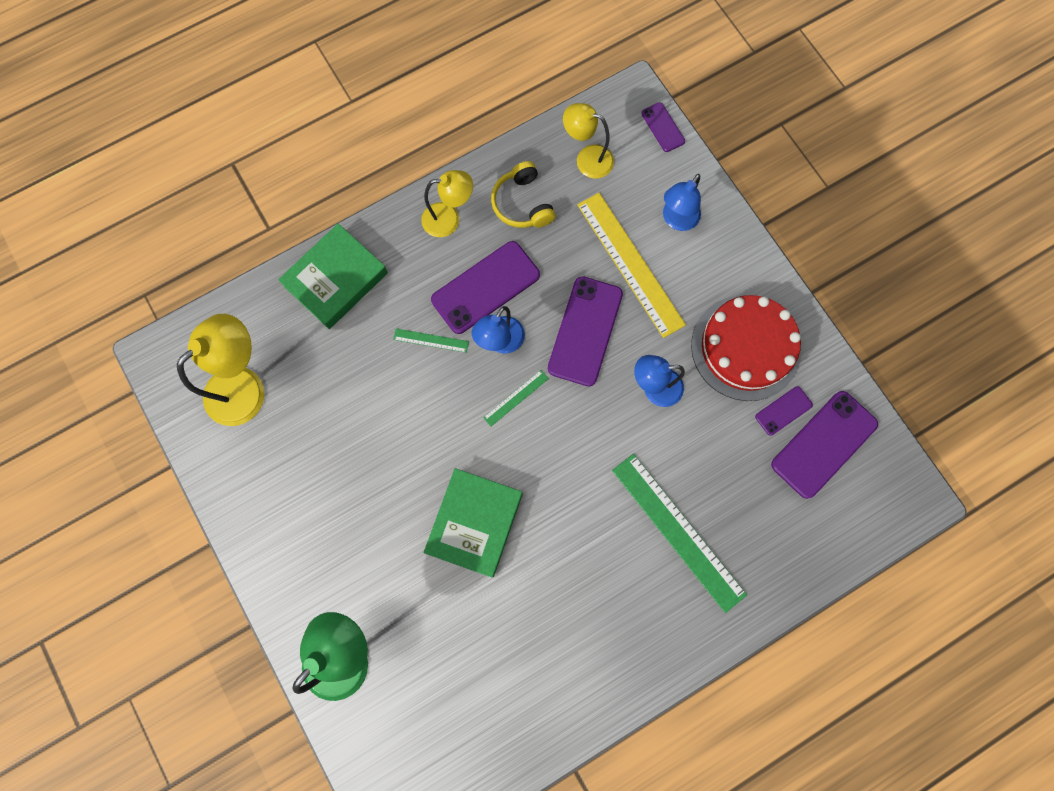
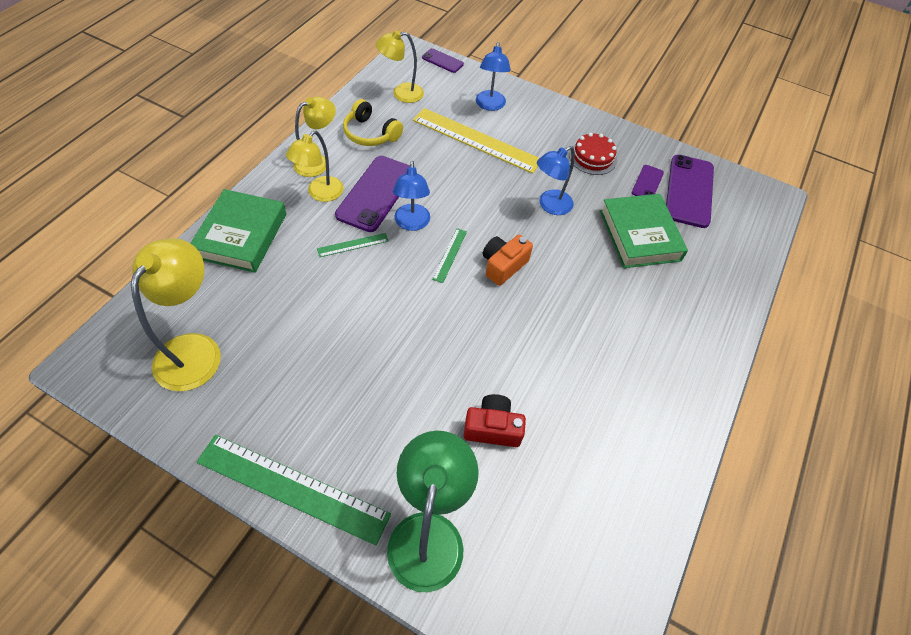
camera: 35 degrees left, 20 degrees down
(431, 262) = (320, 194): none -> yellow lamp
(448, 594) = (492, 428): none -> red camera
(474, 523) = (477, 359): green book -> green book (639, 235)
(560, 436) = (503, 265): none -> orange camera
(585, 331) = (472, 191): purple phone -> none
(677, 531) = (639, 289): green ruler -> green ruler (292, 488)
(745, 347) = (592, 157): red cake -> red cake, size x0.54

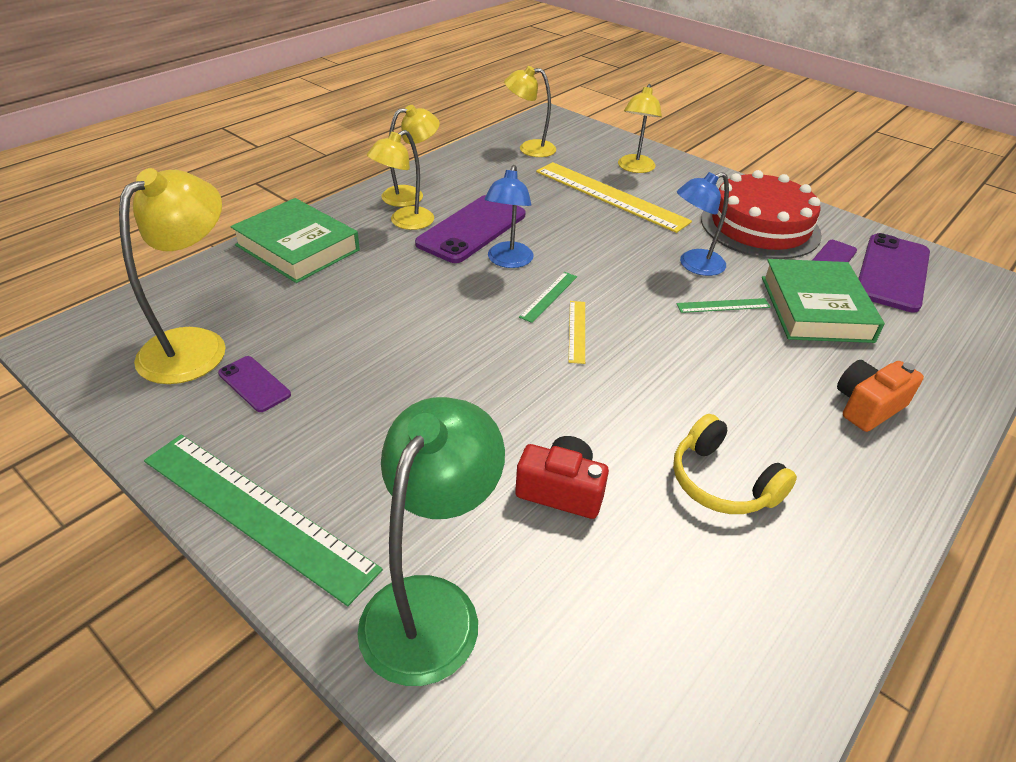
camera: 15 degrees right, 15 degrees down
(241, 235) = (297, 248): green book -> green book turned 75 degrees counterclockwise
(353, 245) = (428, 272): green ruler -> green ruler (723, 305)
(370, 133) = (482, 178): yellow headphones -> yellow headphones (722, 482)
(442, 61) = (586, 127): purple phone -> purple phone (254, 384)
(477, 285) = (577, 331): none -> yellow ruler
(490, 105) = (634, 168): blue lamp -> yellow lamp
(503, 265) = (618, 315): orange camera -> orange camera (867, 406)
(592, 157) = (760, 226): red cake -> red cake, size x1.85

